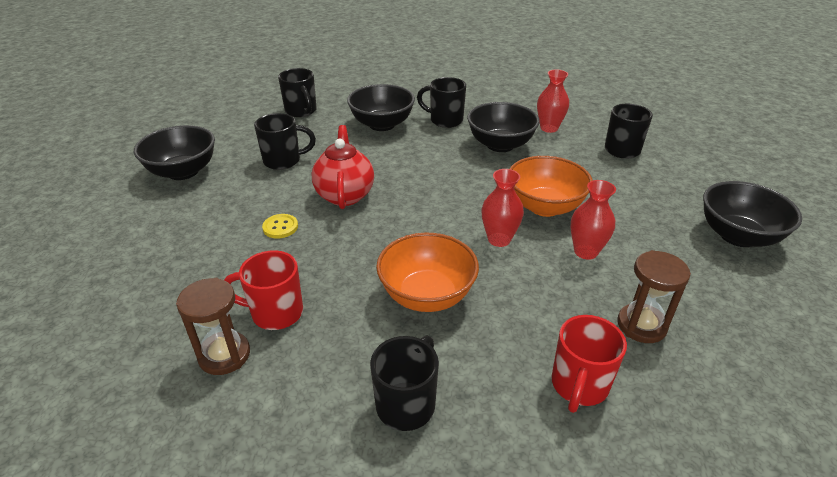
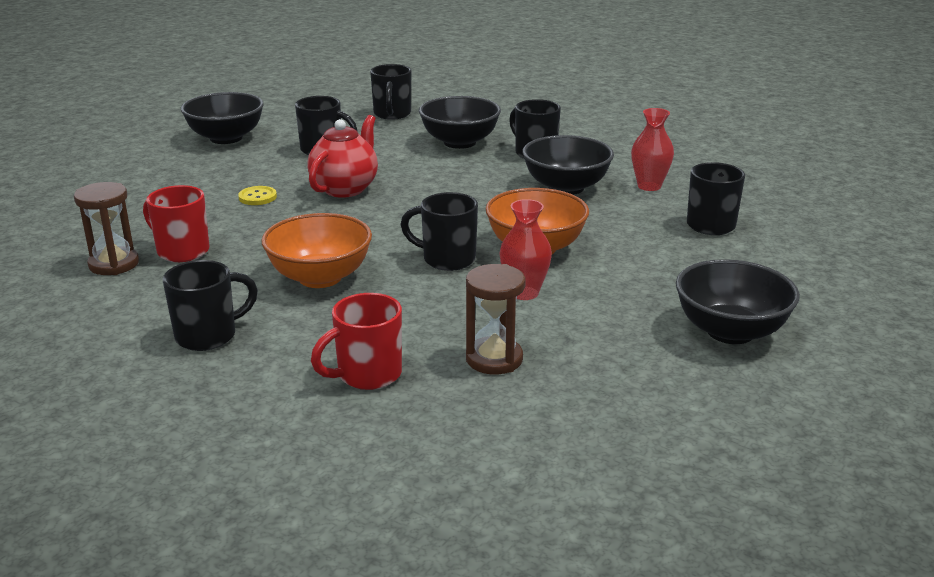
camera: 30 degrees right, 10 degrees down
(499, 239) = (447, 259): red vase -> black mug

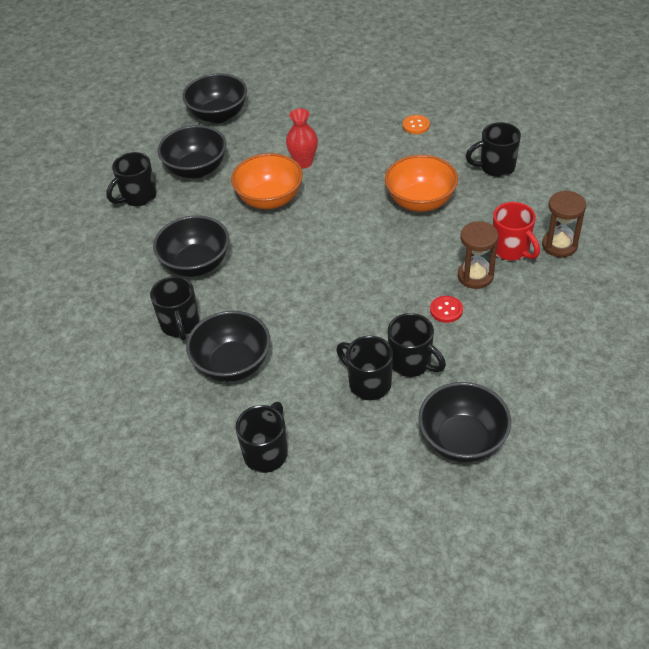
camera: 155 degrees left, 20 degrees up
(257, 197) = (446, 310): yellow button -> red button
(345, 189) = (370, 306): red teapot -> none
(367, 375) = (416, 125): red mug -> orange button
(447, 259) = (332, 201): black mug -> black mug (411, 363)
(494, 359) = (348, 122): brown hourglass -> brown hourglass (475, 276)
(649, 186) = (134, 251): red vase -> none
(673, 261) = (196, 169): none -> black bowl

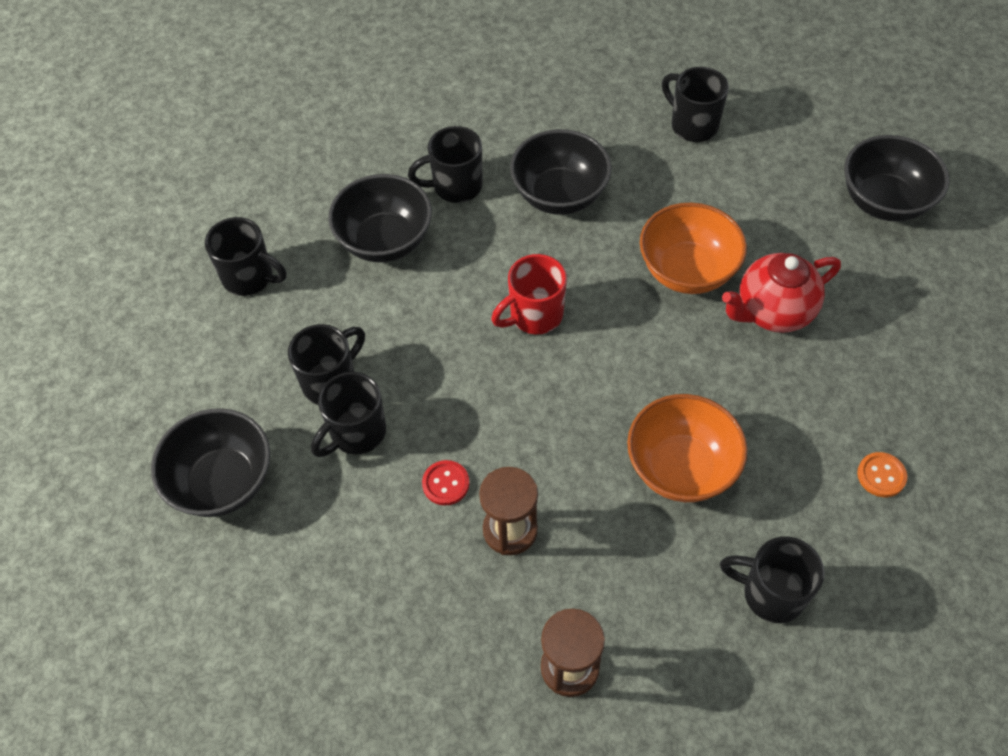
camera: 90 degrees right, 10 degrees up
(196, 169) = (752, 183): black bowl -> none
(303, 162) = (773, 312): red vase -> red teapot
(496, 167) = (771, 593): black mug -> black mug turned 60 degrees counterclockwise
(511, 250) = (564, 590): red mug -> red mug (534, 315)

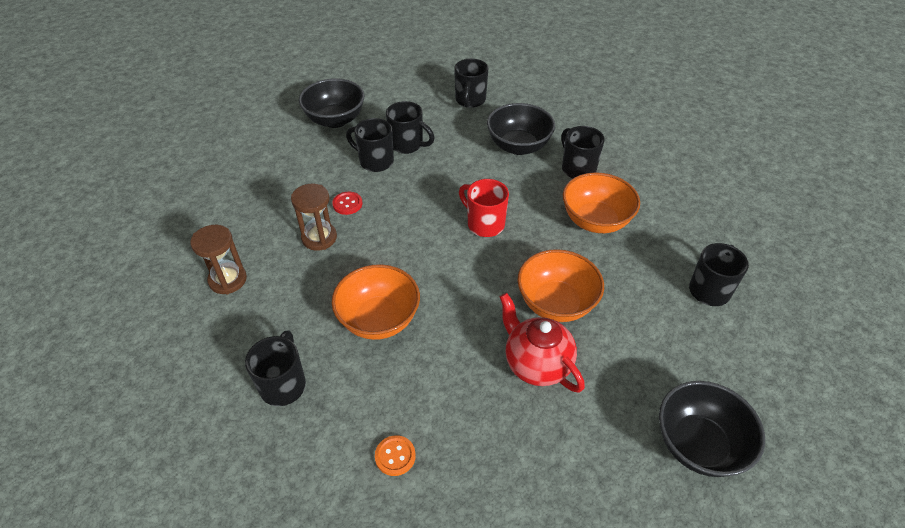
camera: 75 degrees right, 10 degrees down
(559, 195) = (595, 221): black bowl -> orange bowl

